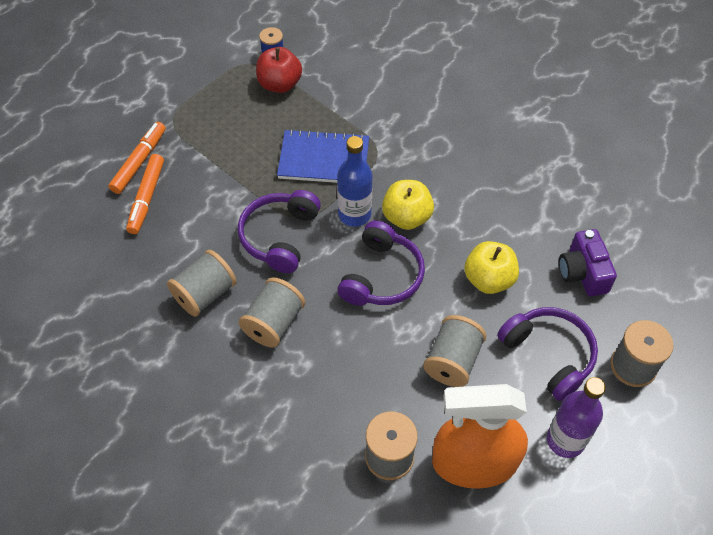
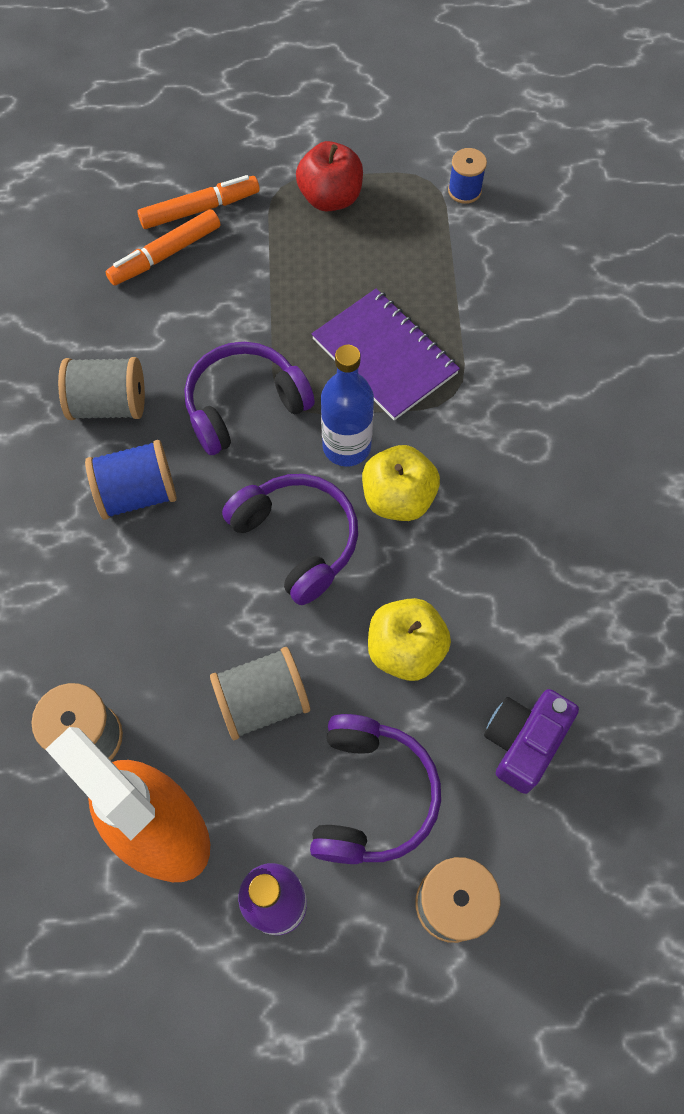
camera: 45 degrees right, 10 degrees up
(273, 323) = (137, 493): grey spool -> blue spool
(279, 84) = (434, 231): red apple -> red apple (330, 198)
(324, 159) = (385, 356): blue notebook -> purple notebook
(381, 276) = (297, 540): purple headphones -> purple headphones turned 105 degrees counterclockwise

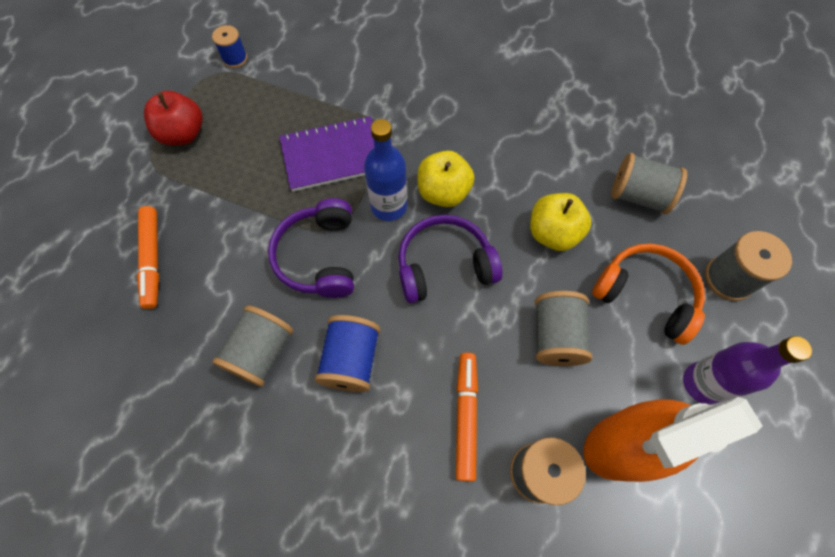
camera: 65 degrees left, 0 degrees up
(200, 209) = (129, 220): orange marker -> orange marker (465, 416)
(371, 796) = (645, 295): purple headphones -> orange headphones
(523, 742) = (638, 196): purple camera -> grey spool

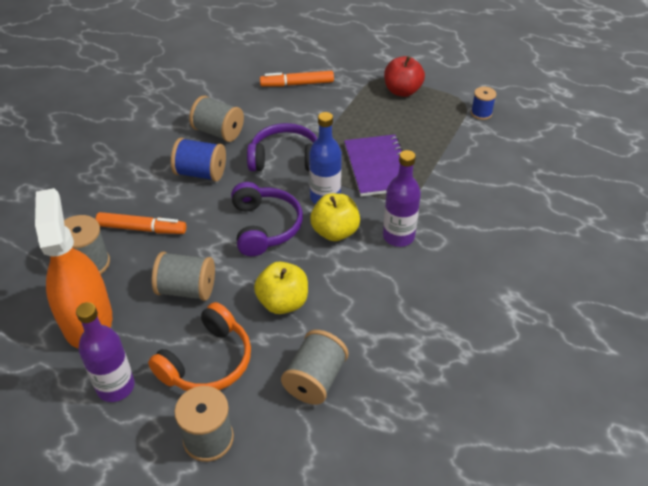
camera: 95 degrees right, 20 degrees down
(443, 134) = (398, 236): none -> purple bottle

